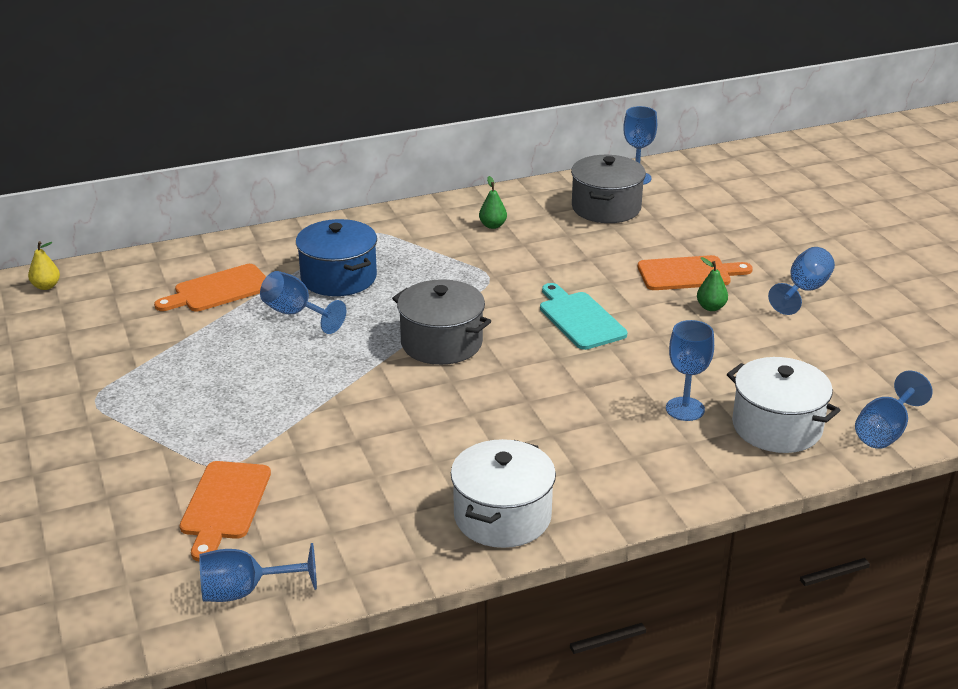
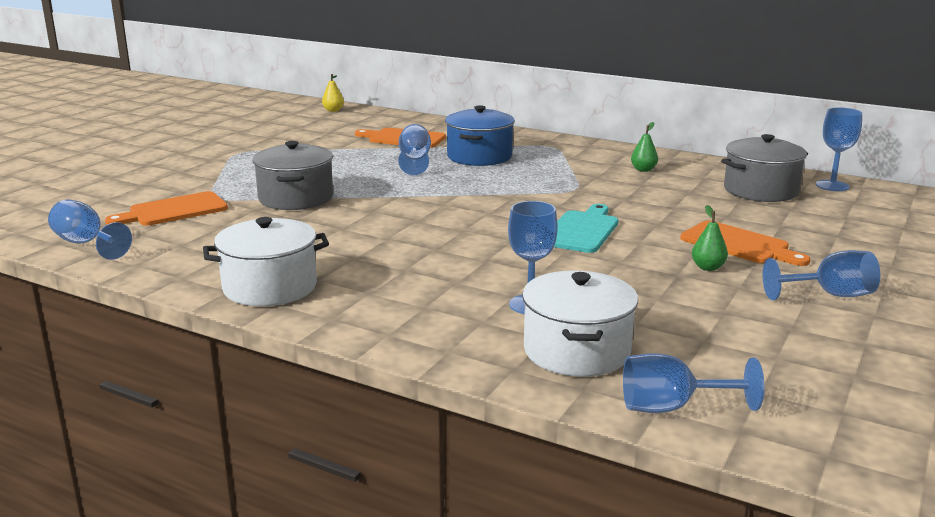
camera: 50 degrees right, 10 degrees down
(441, 343) = (459, 203): grey pot -> grey pot (296, 198)

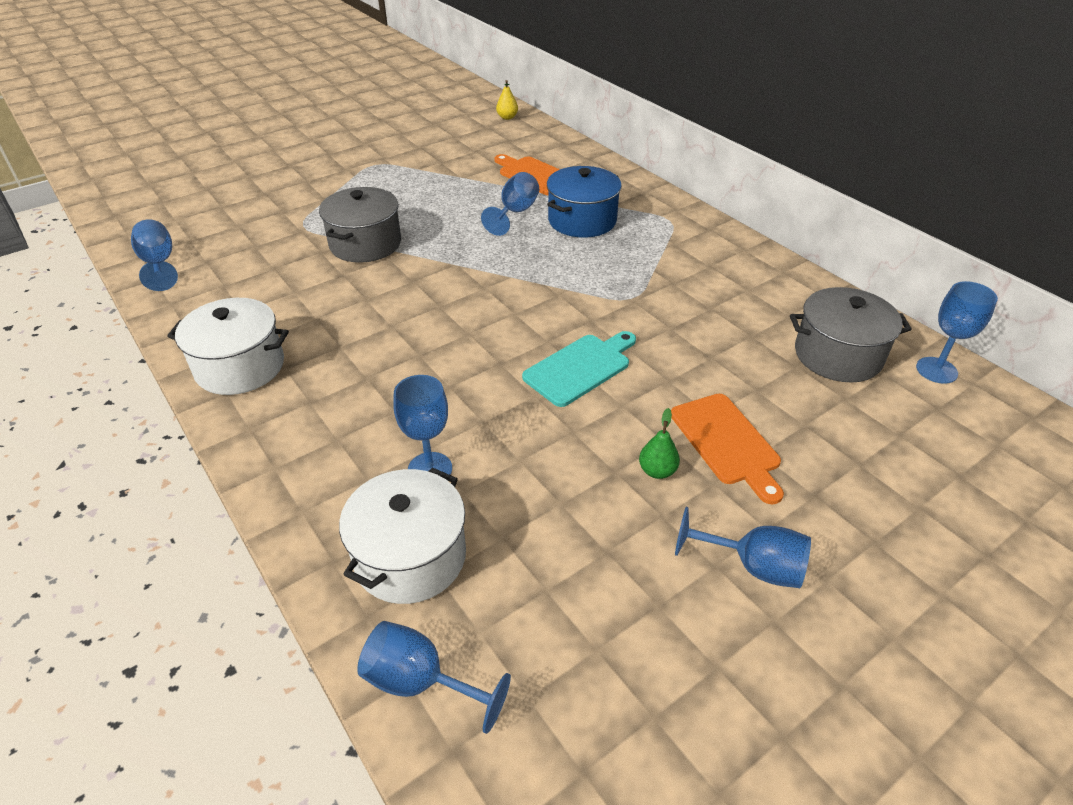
camera: 25 degrees right, 20 degrees up
(173, 210) = (257, 236): orange cutting board -> none
(643, 170) = (733, 284): green pear -> none

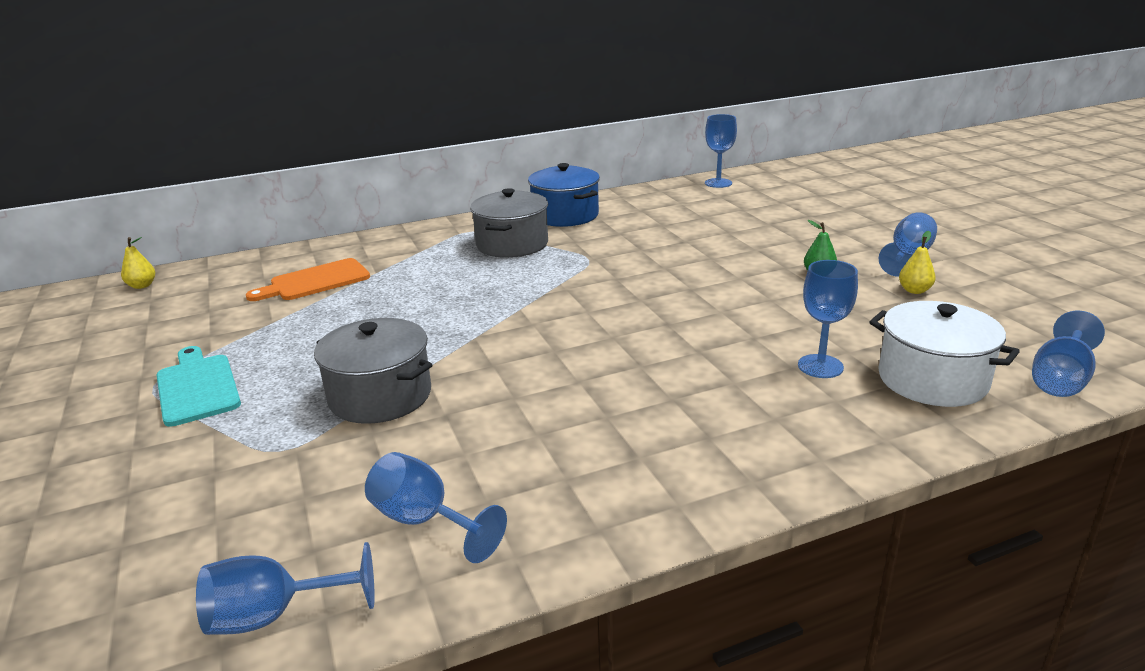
camera: 75 degrees left, 15 degrees down
(240, 367) = (624, 496): white pot -> none
(515, 213) = (390, 297): blue goblet -> blue goblet (424, 521)
(580, 368) = (685, 289): turquoise cutting board -> turquoise cutting board (197, 387)
(582, 220) = (438, 266): blue pot -> blue pot (565, 215)
(637, 562) = (914, 290): none -> yellow pear
(727, 442) = (787, 248): orange cutting board -> none
(837, 355) = (694, 204): grey pot -> grey pot (512, 244)

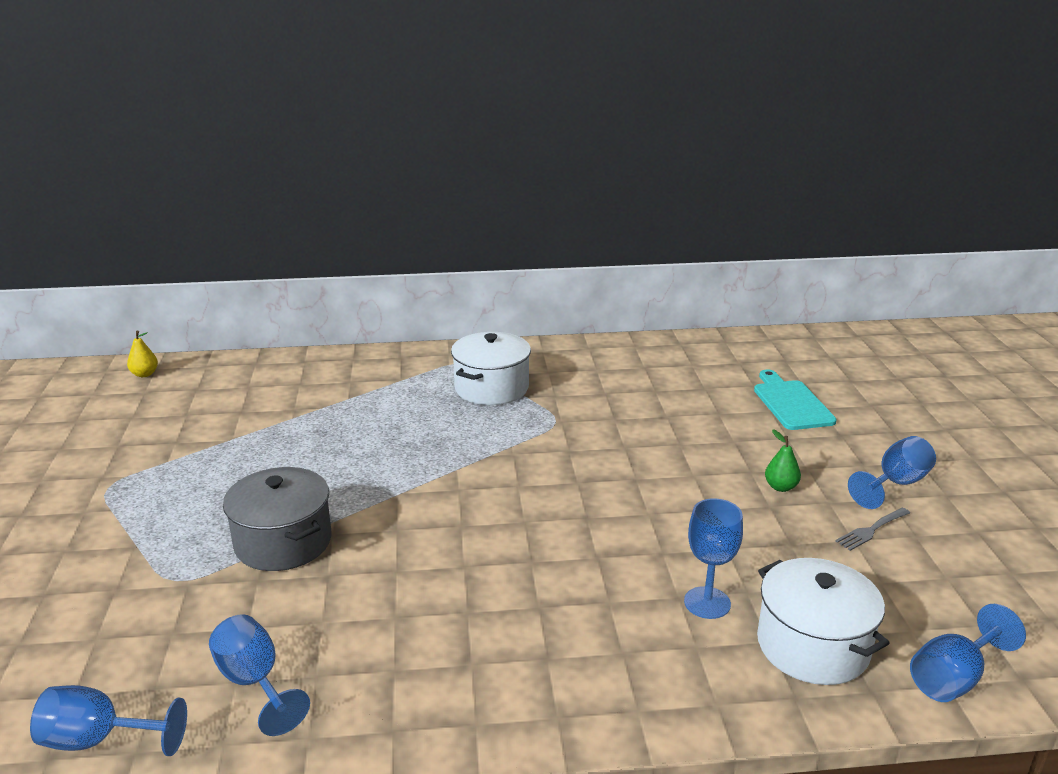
camera: 15 degrees right, 0 degrees up
(197, 387) = (141, 497): turquoise cutting board -> turquoise cutting board (791, 403)
(315, 281) = (290, 398): orange cutting board -> none
(512, 244) = (491, 388): grey pot -> white pot
(565, 215) = (563, 360): blue pot -> none
(718, 183) = (748, 344): blue goblet -> none
(914, 290) = (871, 530): yellow pear -> grey fork

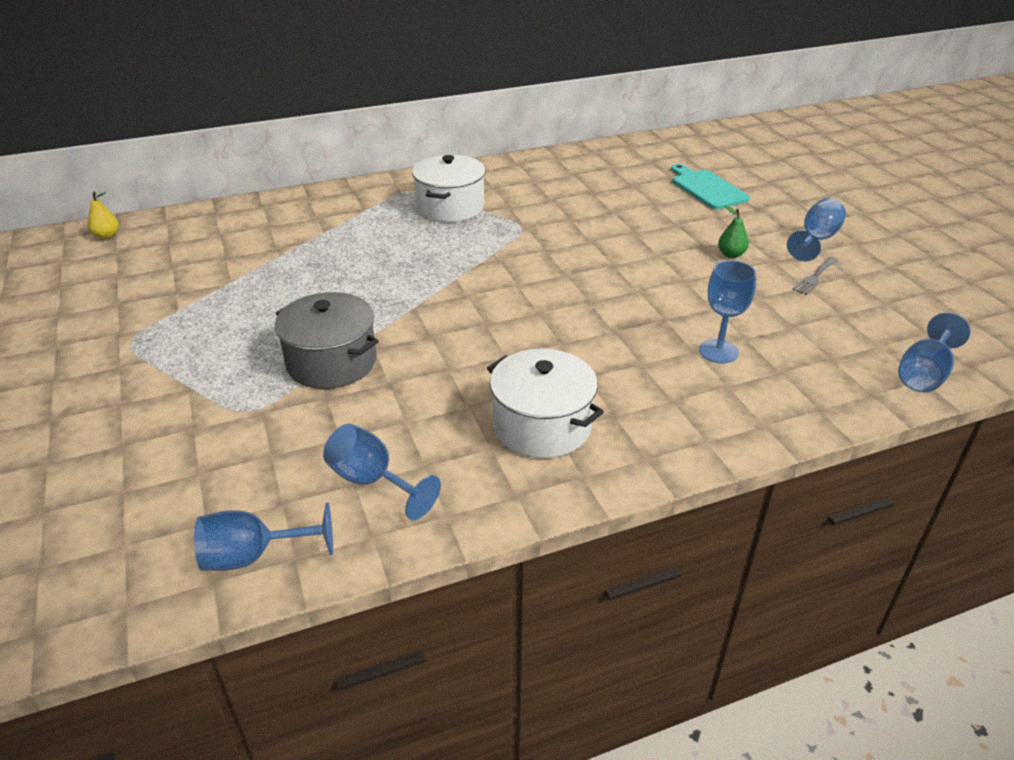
camera: 15 degrees left, 10 degrees up
(812, 646) = (813, 369): white pot -> white pot (542, 426)

